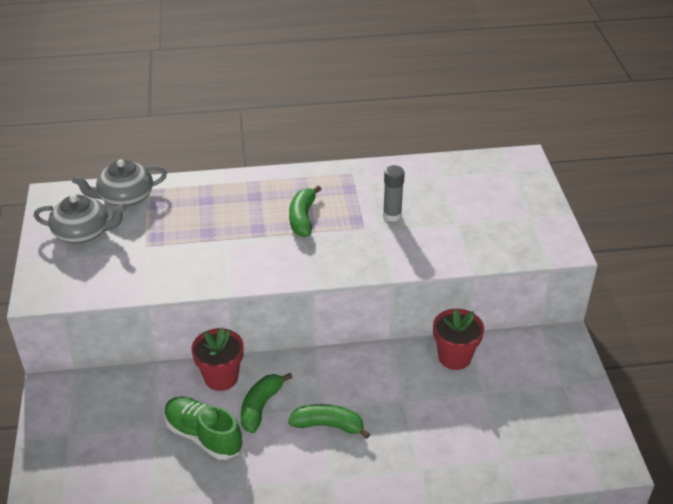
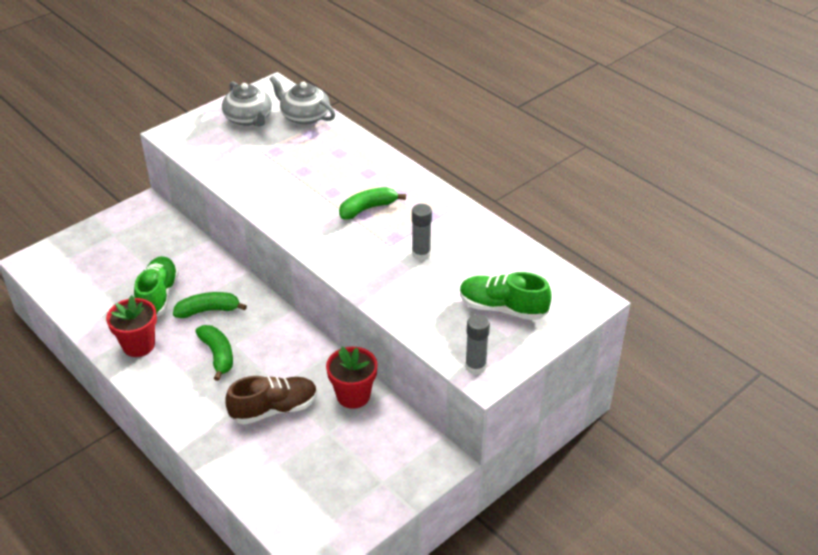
camera: 55 degrees right, 0 degrees up
(221, 377) = (220, 276): red flower pot -> red flower pot (138, 345)
(430, 415) = (274, 409): none -> brown shoe
(495, 204) = (502, 308): none -> green shoe
(548, 247) = (475, 366): none -> grey glue stick

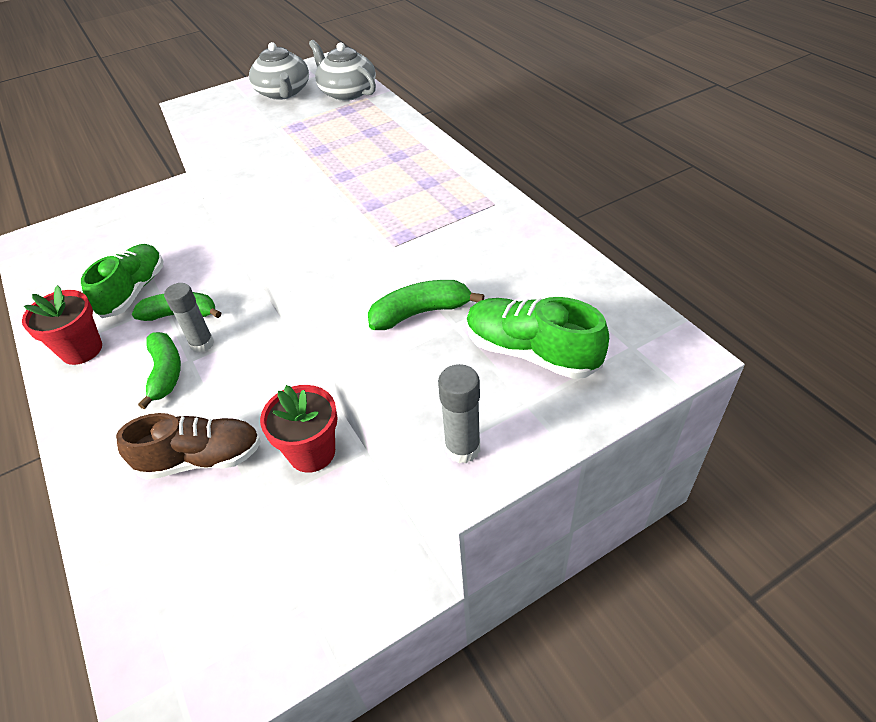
camera: 15 degrees right, 5 degrees up
(368, 209) = (381, 197): green banana -> green banana (420, 313)
(421, 254) = (432, 261): grey glue stick -> grey glue stick (202, 344)

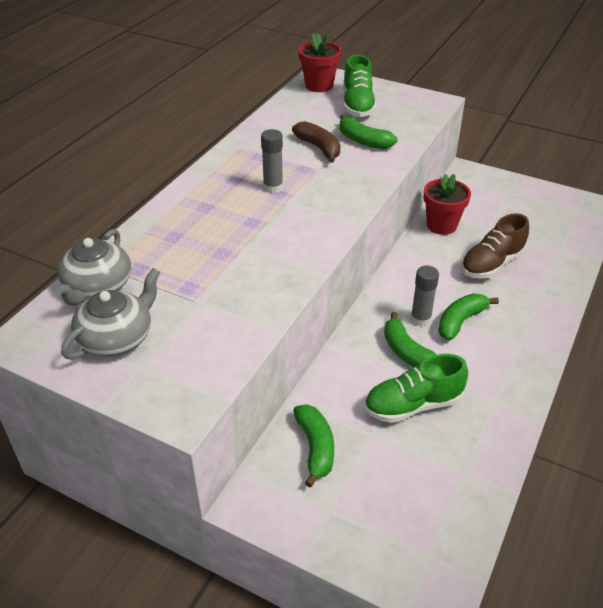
camera: 125 degrees left, 5 degrees down
(82, 350) = (494, 389): red flower pot -> red flower pot (319, 85)
(168, 228) = (315, 448): none -> green banana
(201, 459) = (492, 264): brown shoe -> brown shoe turned 90 degrees counterclockwise
(439, 265) = (319, 148): none -> brown banana
(462, 448) = (429, 106): grey glue stick -> grey glue stick (273, 187)

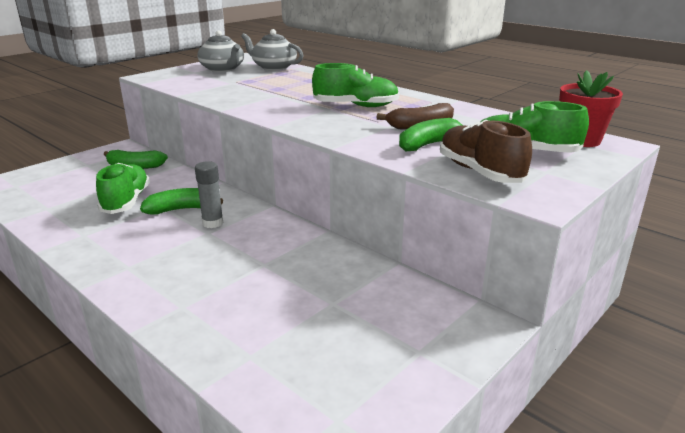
camera: 105 degrees right, 15 degrees down
(273, 187) = (356, 106): grey glue stick -> green shoe
(441, 225) = (356, 268): red flower pot -> none
(460, 321) = (190, 242): green banana -> none
(492, 264) = (260, 285): brown shoe -> brown shoe (479, 172)

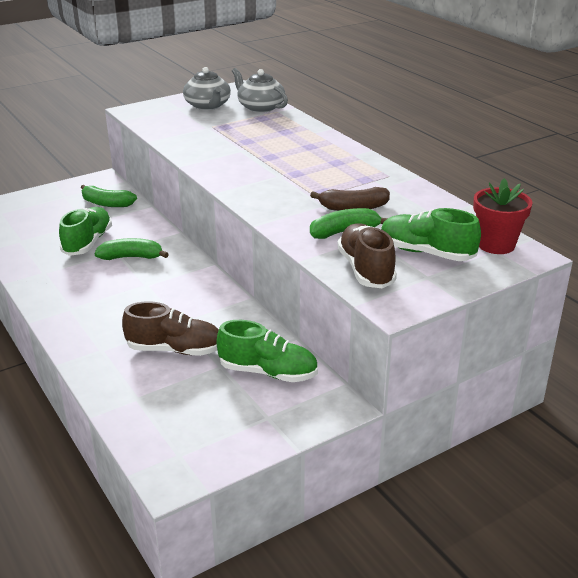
camera: 15 degrees right, 5 degrees up
(212, 223) = (154, 275): grey glue stick -> none
(271, 293) = (175, 349): none -> brown shoe
(356, 106) = (309, 174): green shoe -> green shoe (268, 372)

